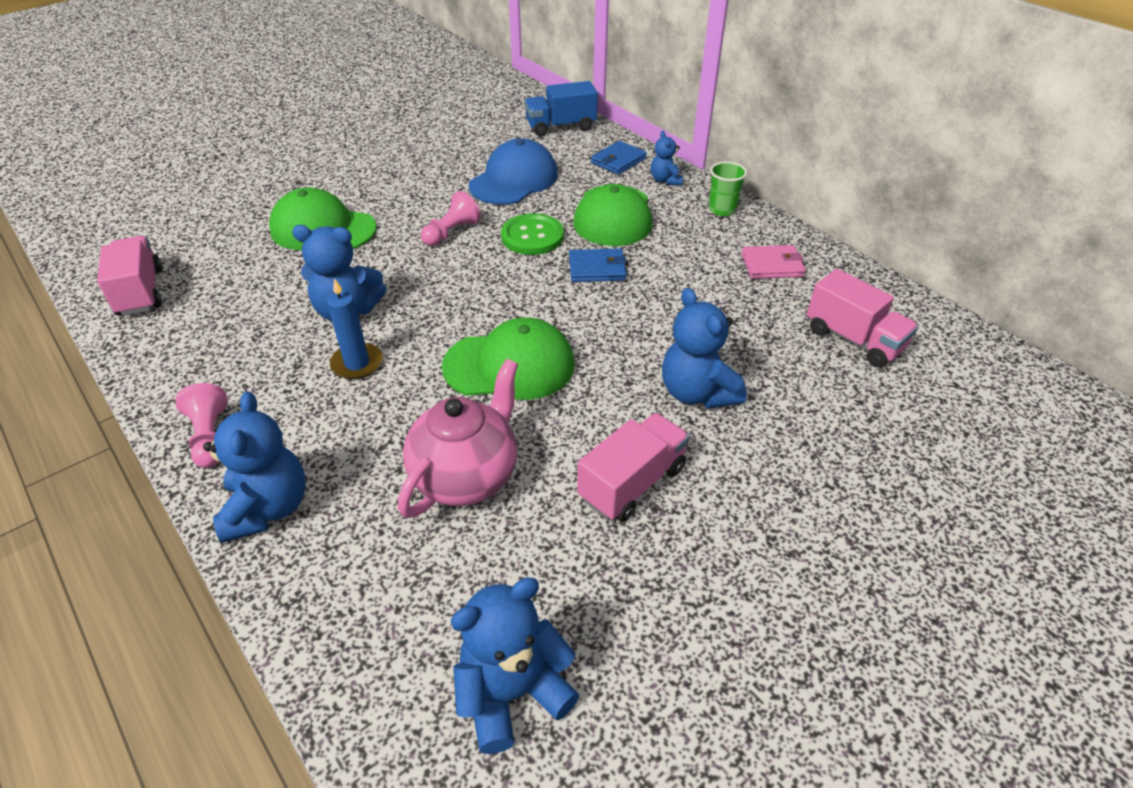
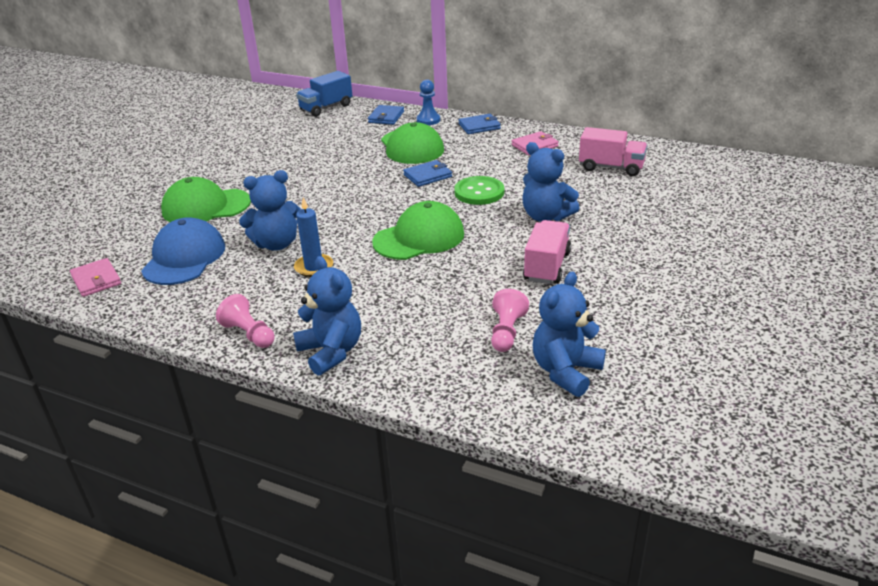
camera: 25 degrees left, 10 degrees down
(140, 292) = (96, 280): pink truck -> pink wallet
(451, 232) = (307, 183): pink pawn -> pink pawn (506, 332)
(466, 476) = (445, 295): pink teapot -> none
(514, 180) = (322, 145): blue cap -> blue cap (184, 258)
(532, 236) = (367, 171): green button -> green button (479, 192)
(665, 180) = (428, 120): blue teddy bear -> blue pawn
(722, 210) = (479, 126): green cup -> blue wallet

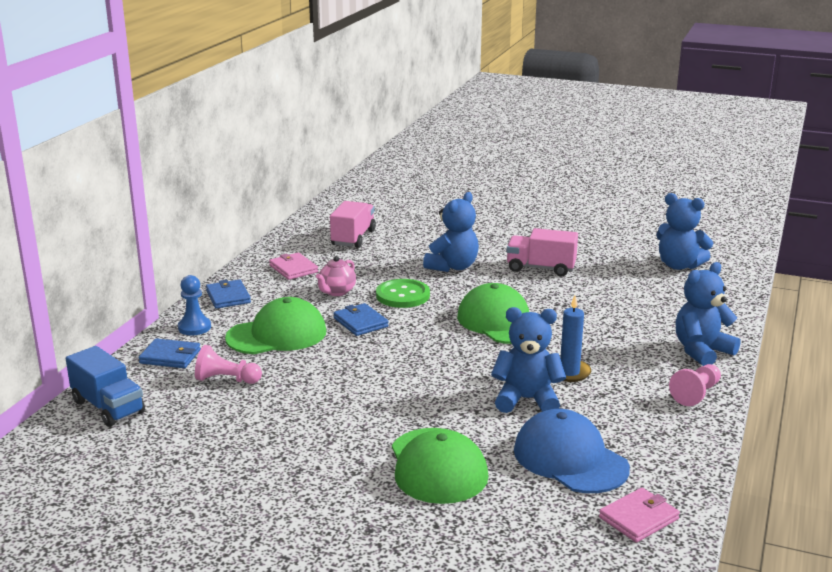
camera: 95 degrees left, 10 degrees down
(184, 258) = (570, 459): blue cap -> blue cap turned 45 degrees clockwise
(276, 244) = (527, 400): blue teddy bear -> blue teddy bear turned 60 degrees counterclockwise
(487, 164) = (336, 292): none -> pink teapot
(506, 332) = (641, 284): pink pawn -> pink pawn (226, 380)

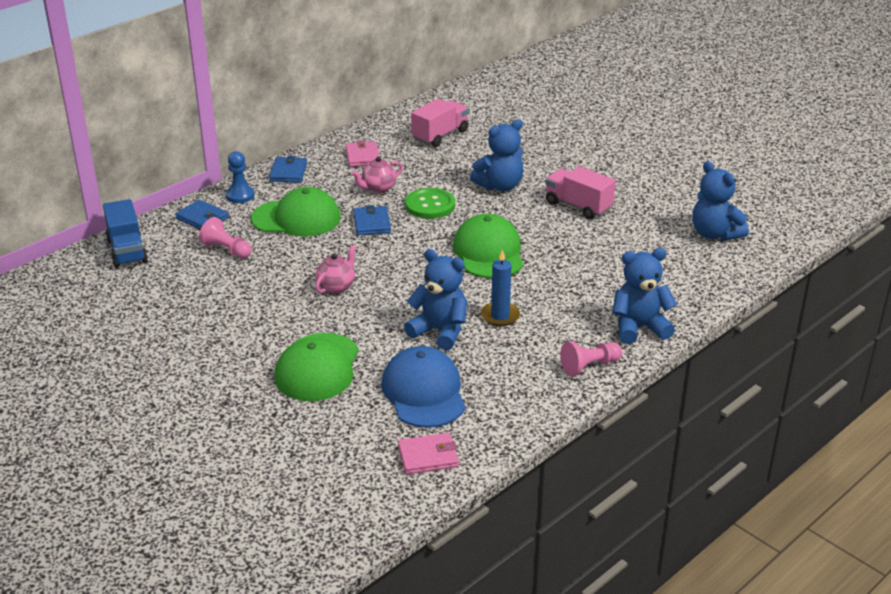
camera: 25 degrees right, 10 degrees up
(381, 385) = (336, 286): none -> pink teapot

